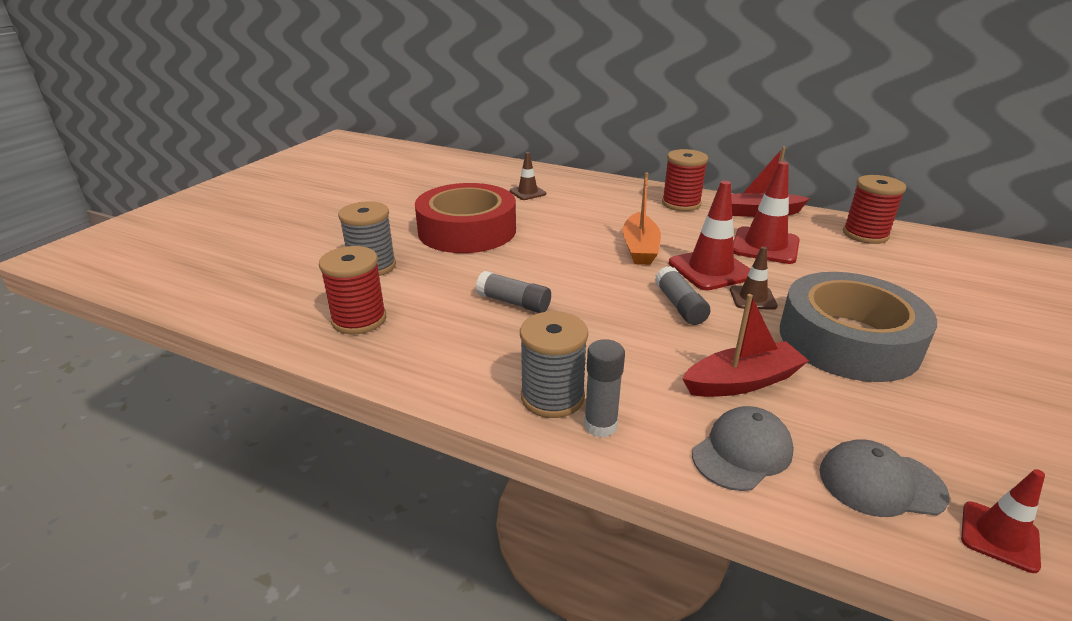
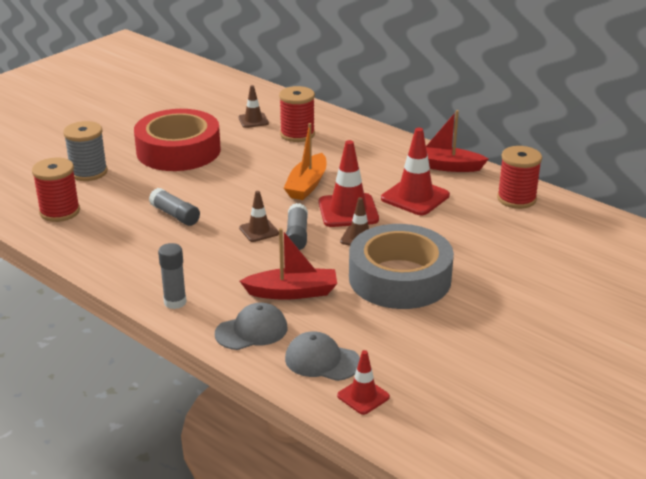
camera: 15 degrees right, 0 degrees up
(552, 397) = (157, 281): grey spool -> none
(631, 307) = (259, 231): none -> brown traffic cone
(681, 204) = (380, 148): red spool -> red spool (297, 134)

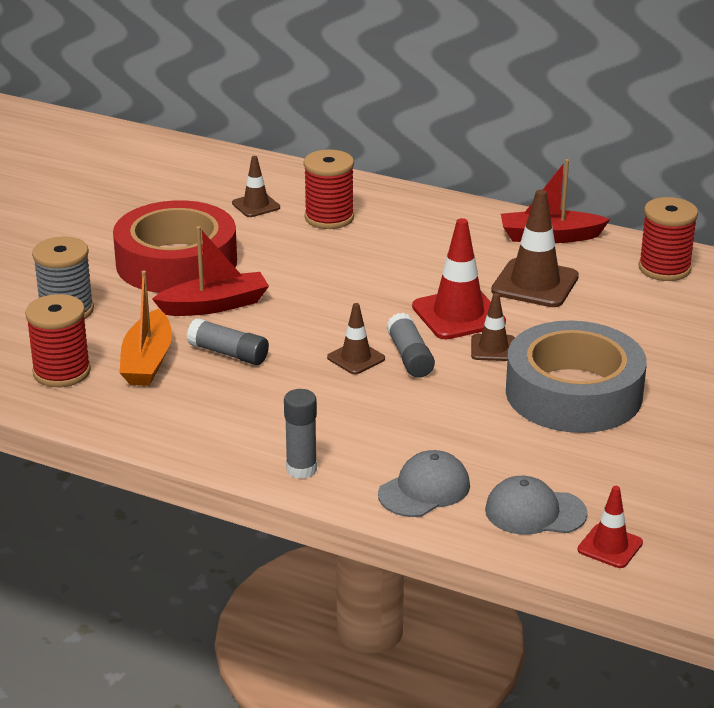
camera: 15 degrees left, 0 degrees up
(292, 292) = (448, 432): red boat -> red boat (214, 305)
(307, 185) = (384, 287): orange boat -> orange boat (147, 361)
(415, 197) = (535, 284): red traffic cone -> brown traffic cone

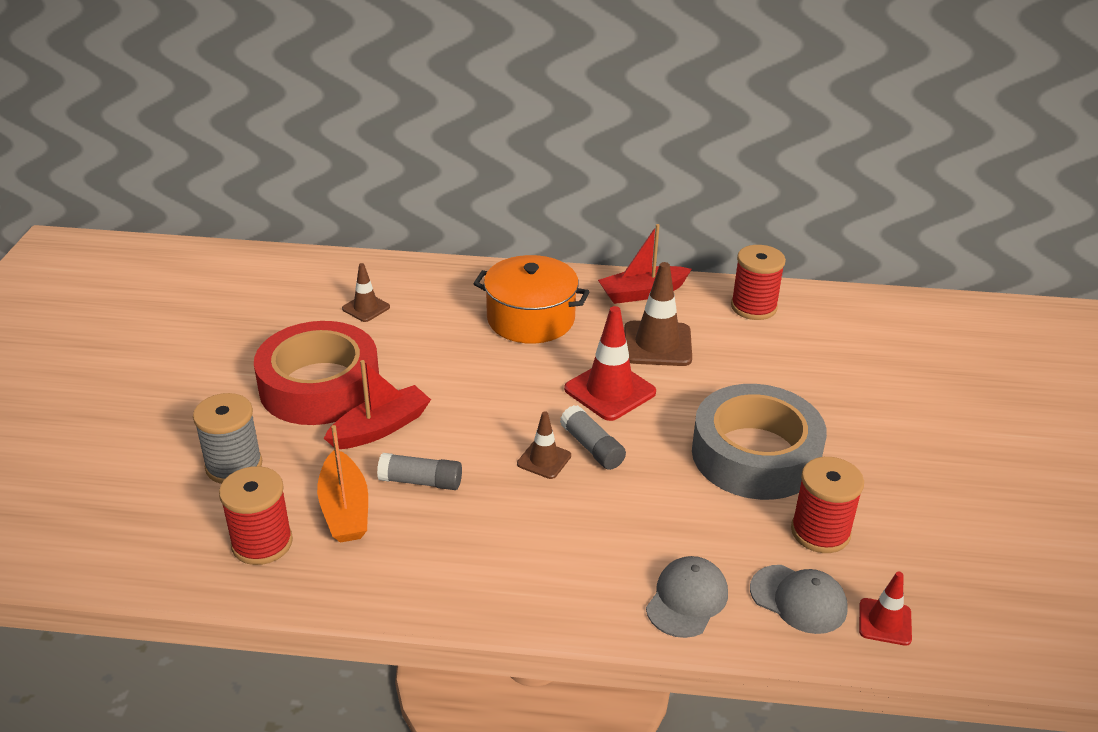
camera: 20 degrees left, 5 degrees up
(301, 469) = (560, 605): grey glue stick -> none
(329, 218) = (440, 309): red spool -> red spool (820, 532)
(416, 241) = (530, 319): none -> orange pot
(493, 348) = (660, 421): brown traffic cone -> none
(535, 512) = (798, 599): grey cap -> grey cap turned 135 degrees counterclockwise

